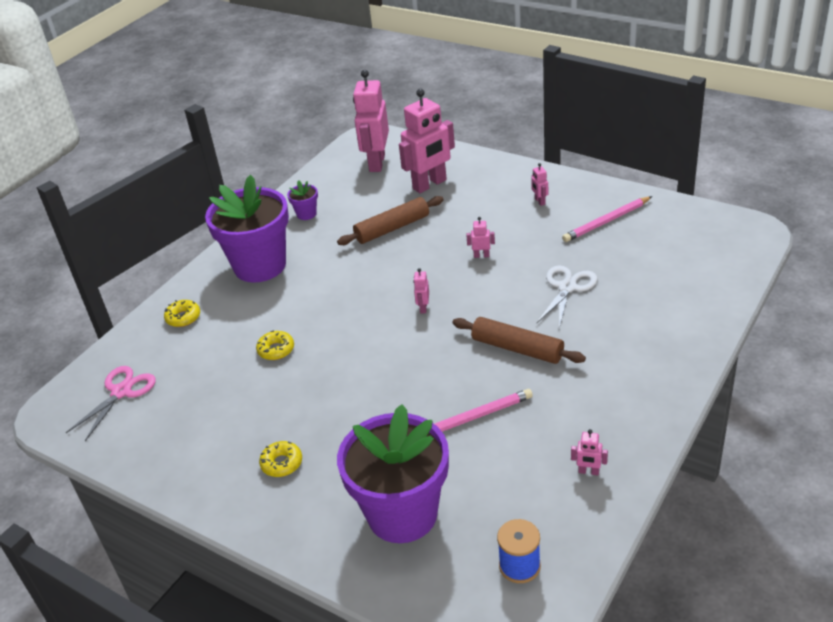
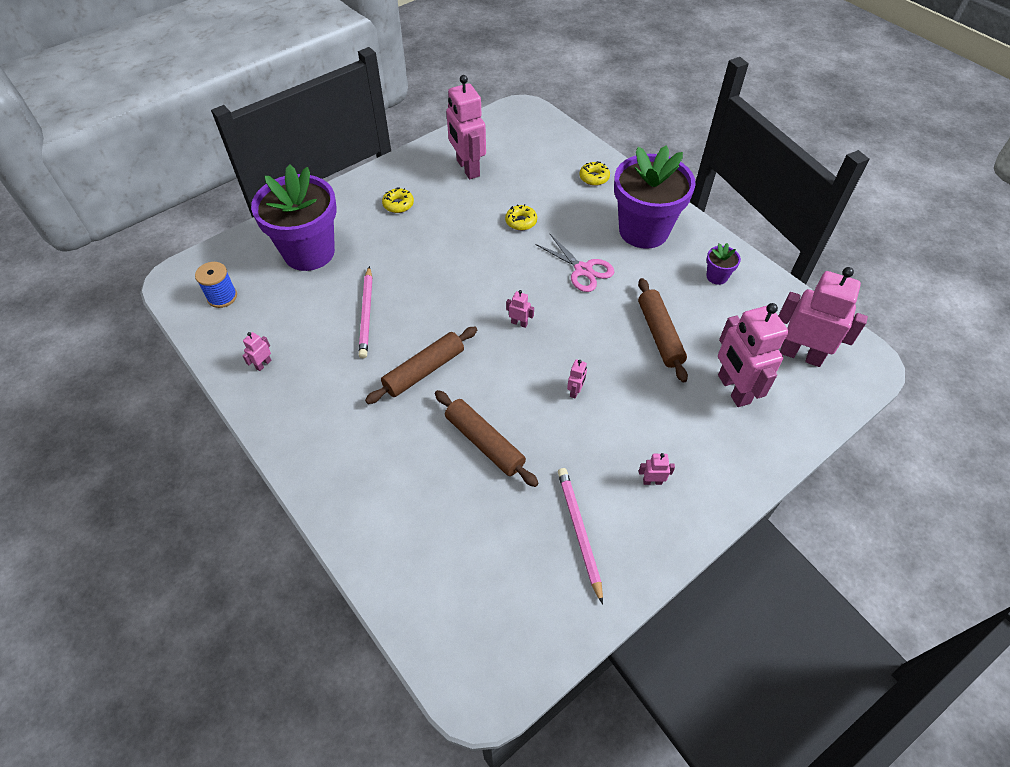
camera: 105 degrees right, 15 degrees up
(121, 392) = (524, 140): pink scissors -> pink scissors (583, 270)
(192, 424) = (467, 168): none -> pink robot
(567, 287) = (484, 443): white scissors -> brown rolling pin

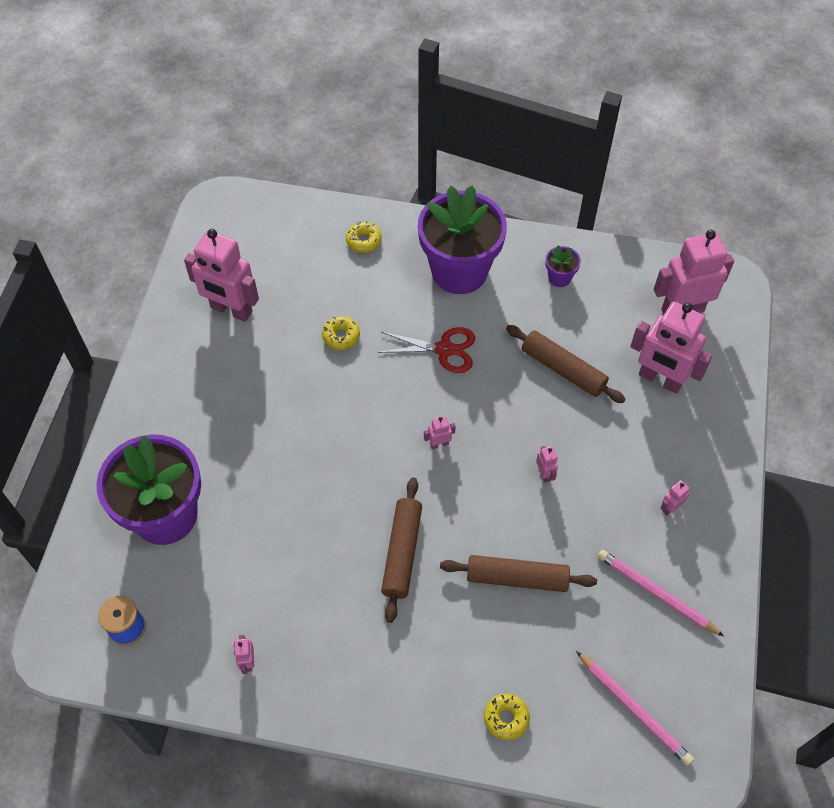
camera: 40 degrees left, 5 degrees up
(366, 314) = (292, 537): pink pencil -> pink pencil (633, 709)
(398, 204) = (202, 399): yellow donut -> yellow donut (506, 718)
(583, 270) = (444, 349): pink scissors -> red scissors

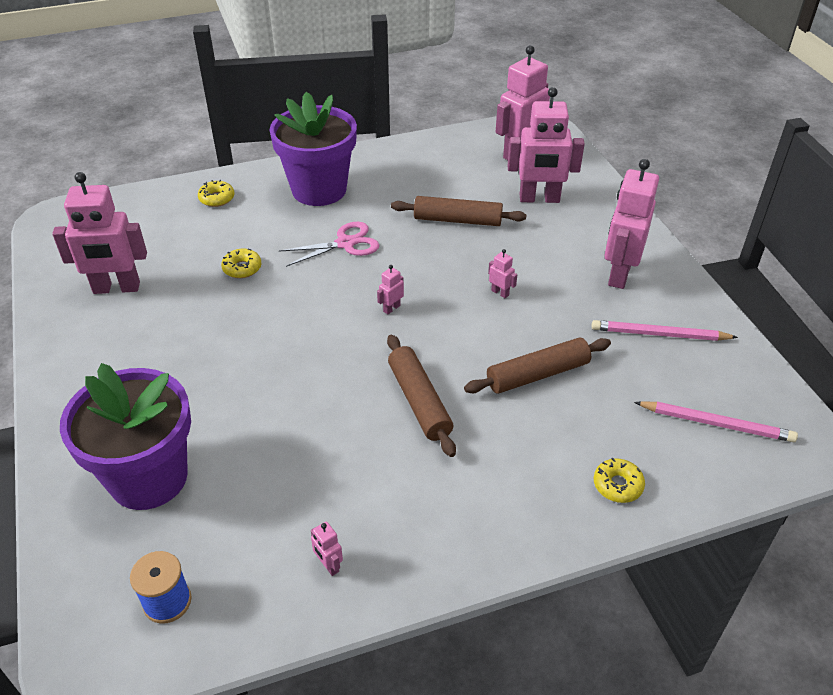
camera: 30 degrees left, 15 degrees down
(444, 349) = (346, 243): red scissors -> pink scissors
(559, 278) = (407, 166): purple flower pot -> none
(670, 508) = (619, 274): pink robot -> pink robot, size x2.46

